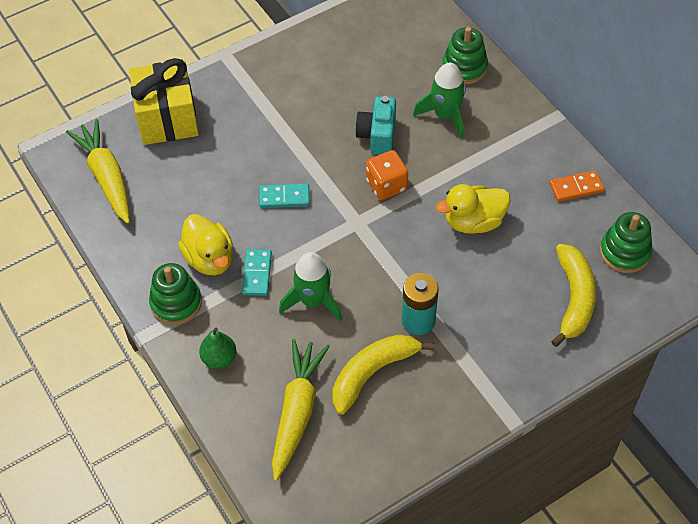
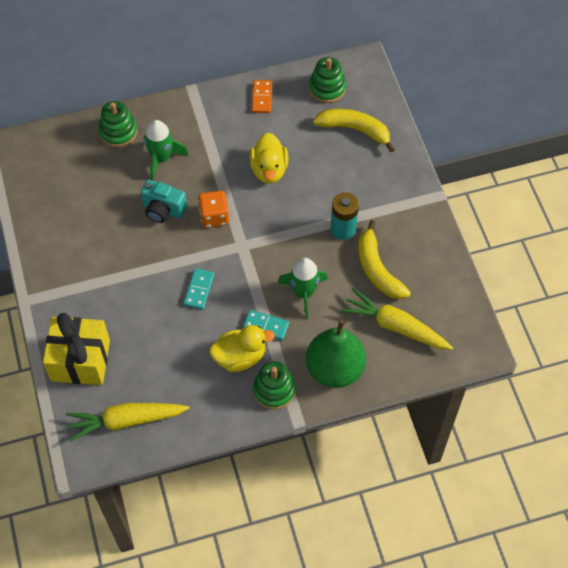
camera: 75 degrees left, 5 degrees up
(219, 358) = (335, 369): green pear -> green pear, size x2.03

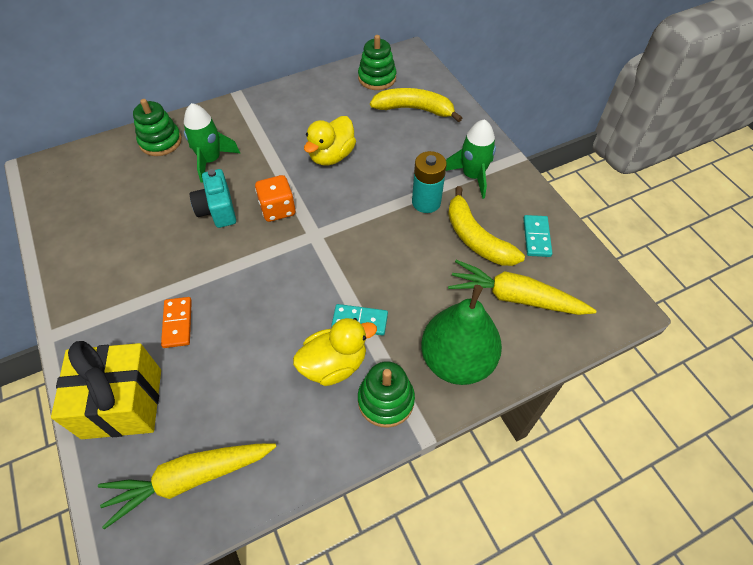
camera: 10 degrees left, 5 degrees down
(163, 209) = (217, 210): turquoise camera -> turquoise camera turned 60 degrees clockwise
(199, 290) = (270, 291): turquoise domino -> turquoise domino (536, 237)
(262, 98) = (312, 93): orange domino -> orange domino (177, 323)
(269, 170) = (331, 156): yellow duck -> yellow duck turned 45 degrees clockwise
(303, 293) = (397, 276): green rocket -> green rocket (472, 176)

